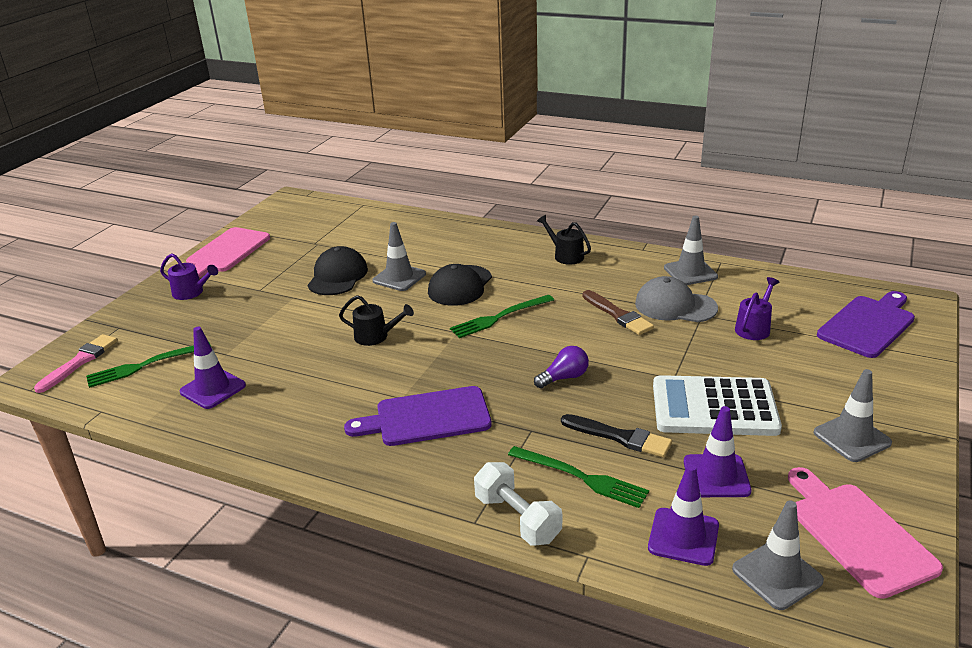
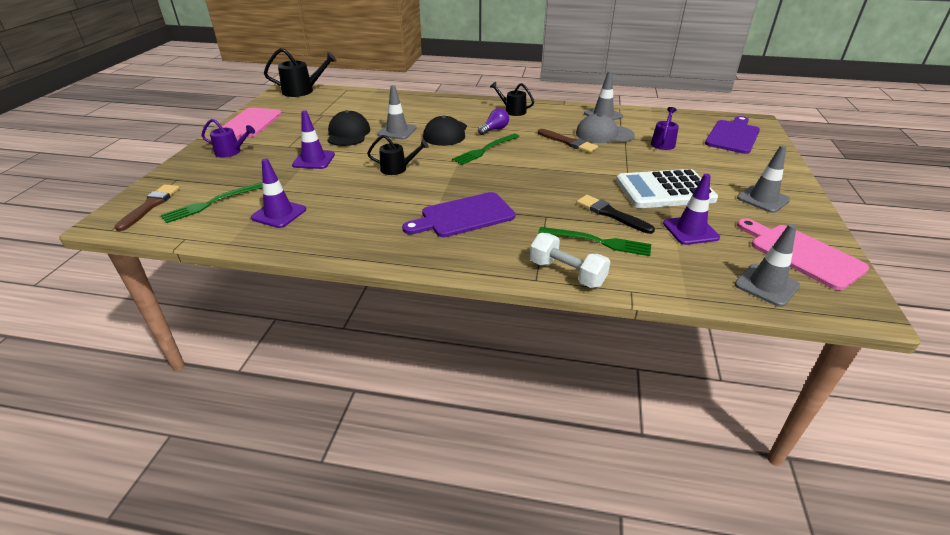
camera: 15 degrees left, 5 degrees up
(80, 362) = (150, 206): pink brush -> brown brush
(308, 203) = (303, 91): none -> black watering can
(564, 378) = (551, 182): purple light bulb -> purple light bulb (494, 129)
(619, 437) = (611, 214): black brush -> black brush turned 150 degrees counterclockwise
(683, 537) = (690, 270): purple traffic cone -> purple traffic cone (314, 160)

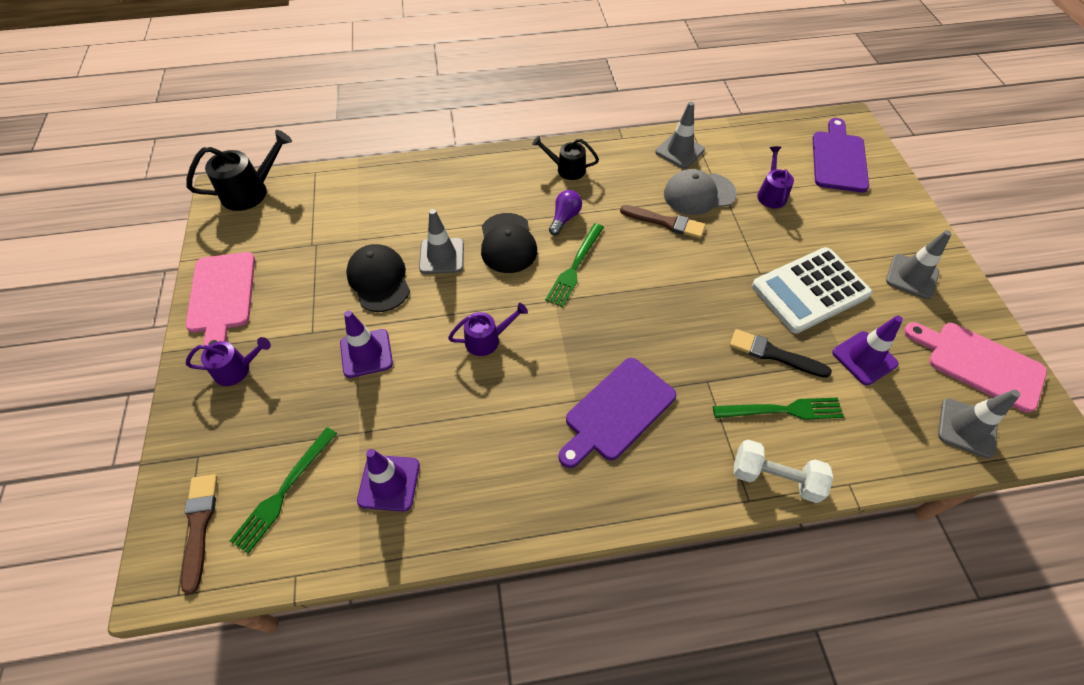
camera: 20 degrees left, 20 degrees up
(397, 169) = (487, 339): black watering can -> purple watering can

